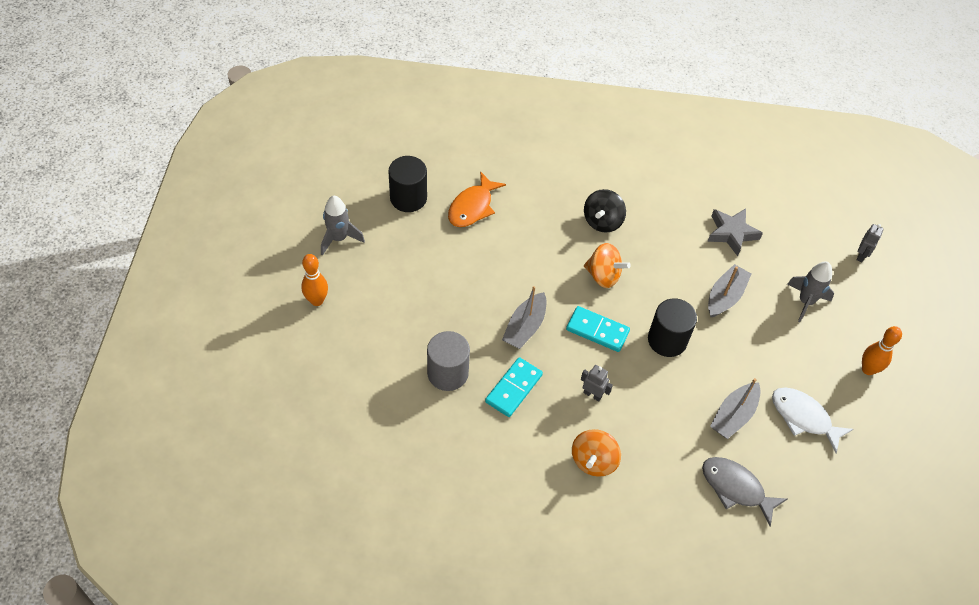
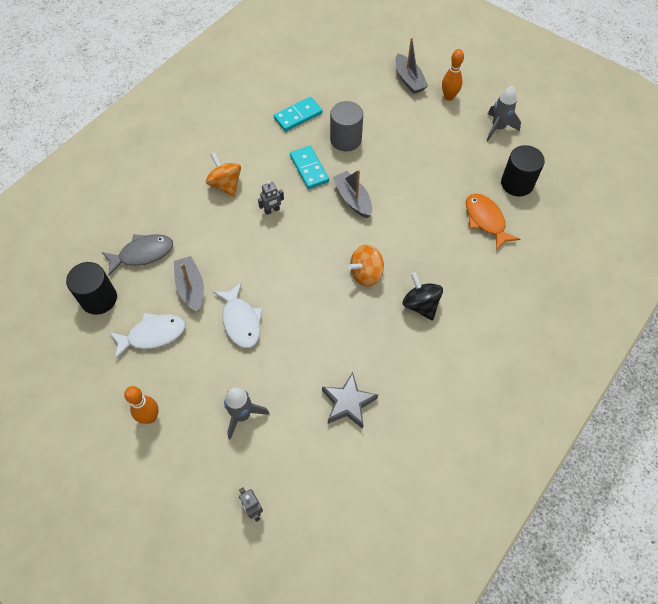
camera: 125 degrees right, 5 degrees up
(597, 331) = (320, 242): turquoise domino -> turquoise domino (298, 116)
(667, 340) = (281, 283): black cylinder -> black cylinder (99, 299)
(725, 296) = (290, 352): grey boat -> grey boat (409, 80)
(730, 351) = (241, 321): none -> white fish

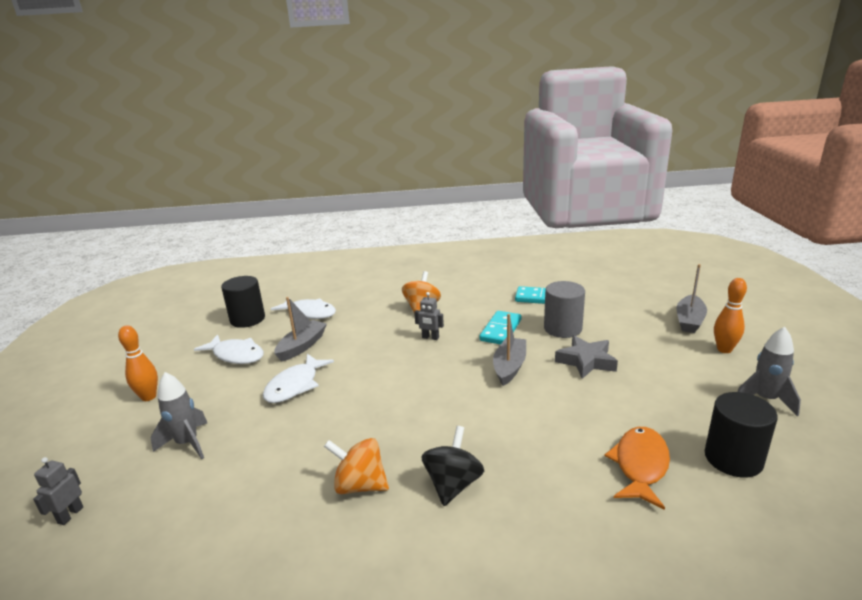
camera: 50 degrees right, 35 degrees down
(142, 254) = (309, 313): grey fish -> white fish
(348, 403) = (261, 507): grey star -> grey star (586, 361)
(366, 274) = (438, 423): orange spinning top -> orange spinning top (360, 485)

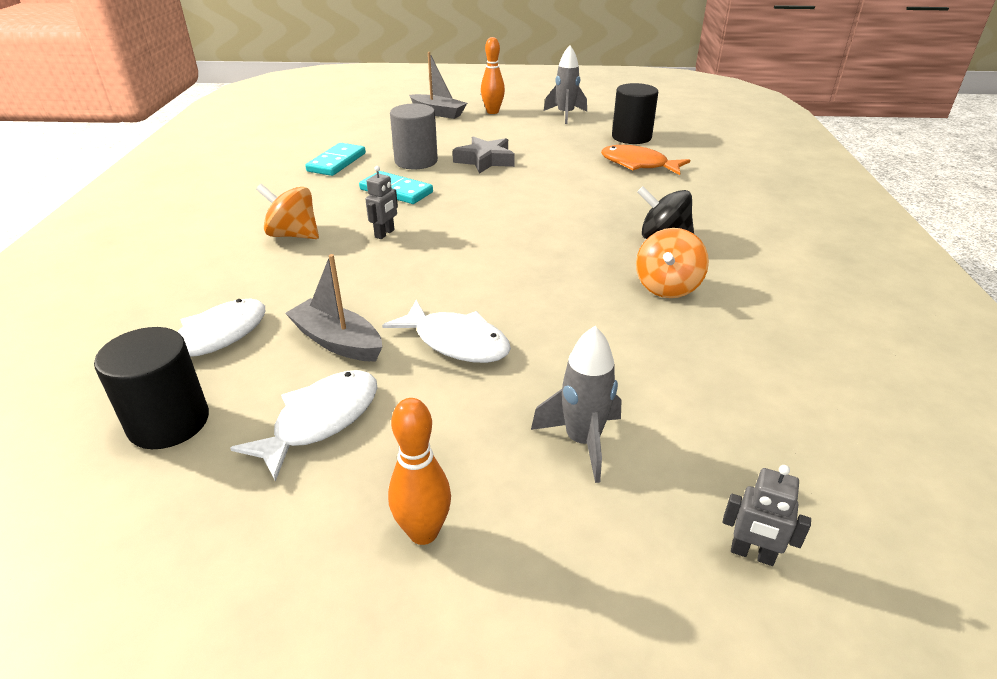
camera: 85 degrees left, 10 degrees up
(509, 367) = (478, 195): grey boat -> none

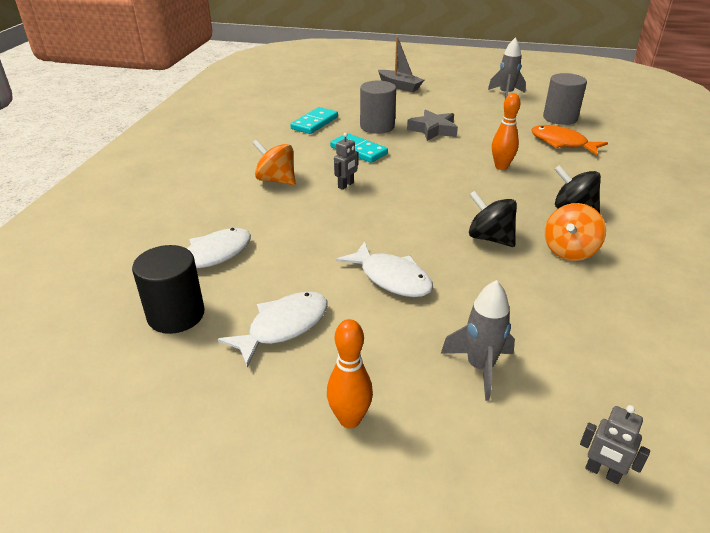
camera: 10 degrees right, 0 degrees up
(337, 341) = (301, 268): grey boat -> none
(492, 112) = (444, 88): orange bowling pin -> orange bowling pin (501, 167)
(571, 281) = (489, 238): none -> black spinning top
(631, 137) = (560, 118): black cylinder -> grey cylinder

